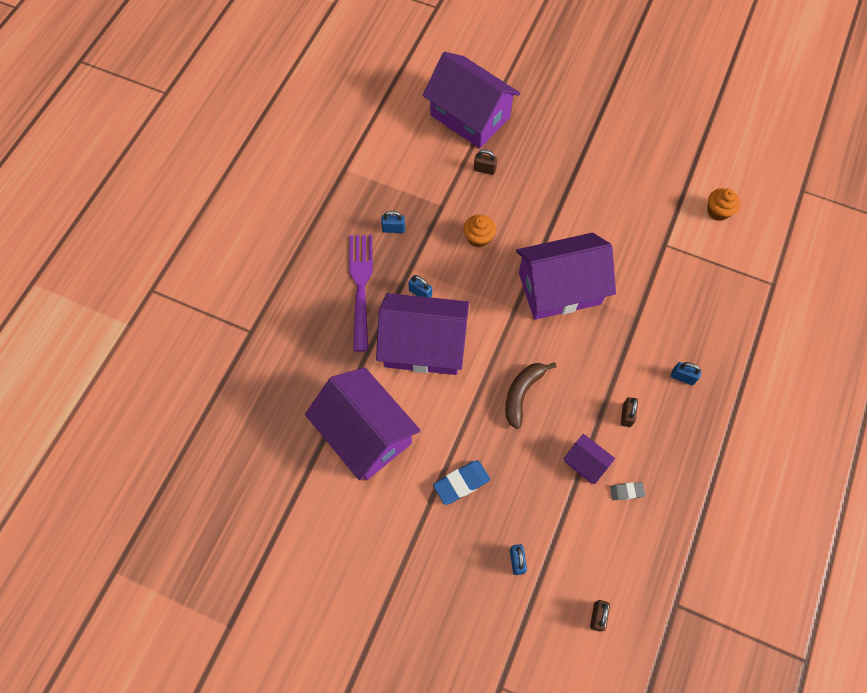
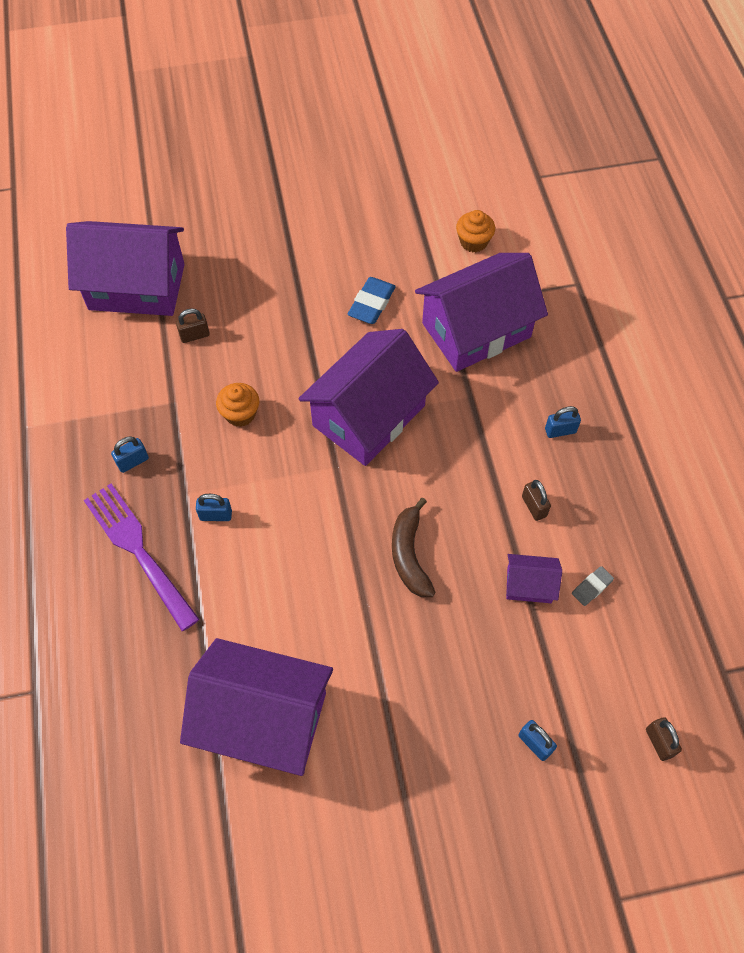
camera: 35 degrees left, 5 degrees down
(423, 345) = (261, 572): purple house -> purple house (476, 330)
(461, 483) = (414, 699): blue eraser -> blue eraser (372, 304)

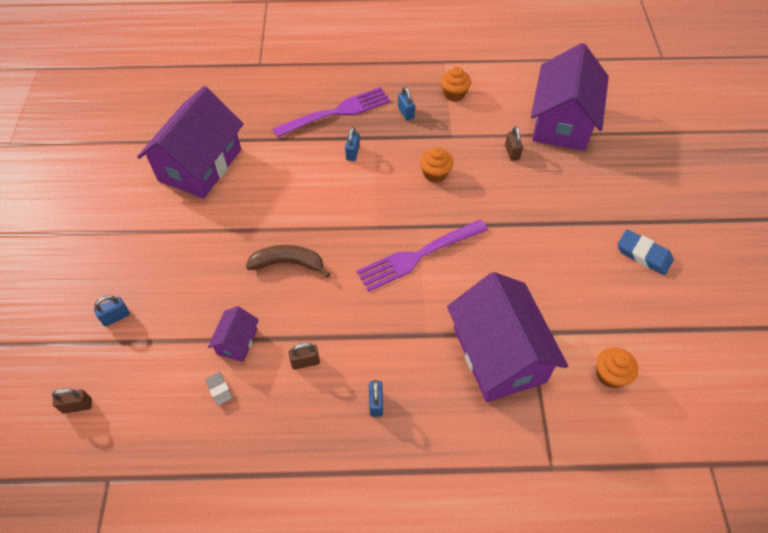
camera: 100 degrees right, 5 degrees down
(91, 408) = (454, 94): none -> orange cupcake
(368, 415) = (419, 255): purple house -> purple fork
(372, 304) = (536, 274): blue eraser -> blue eraser (643, 255)

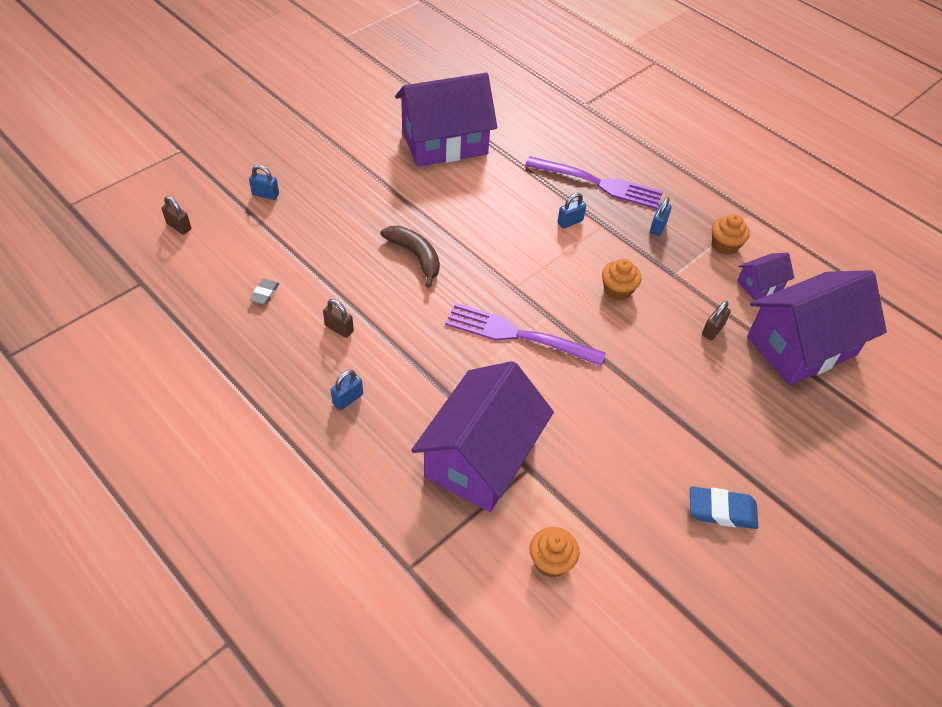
camera: 45 degrees right, 5 degrees down
(237, 341) = (314, 275): purple house -> purple house (760, 285)
(643, 255) = (721, 511): blue eraser -> blue eraser turned 75 degrees counterclockwise

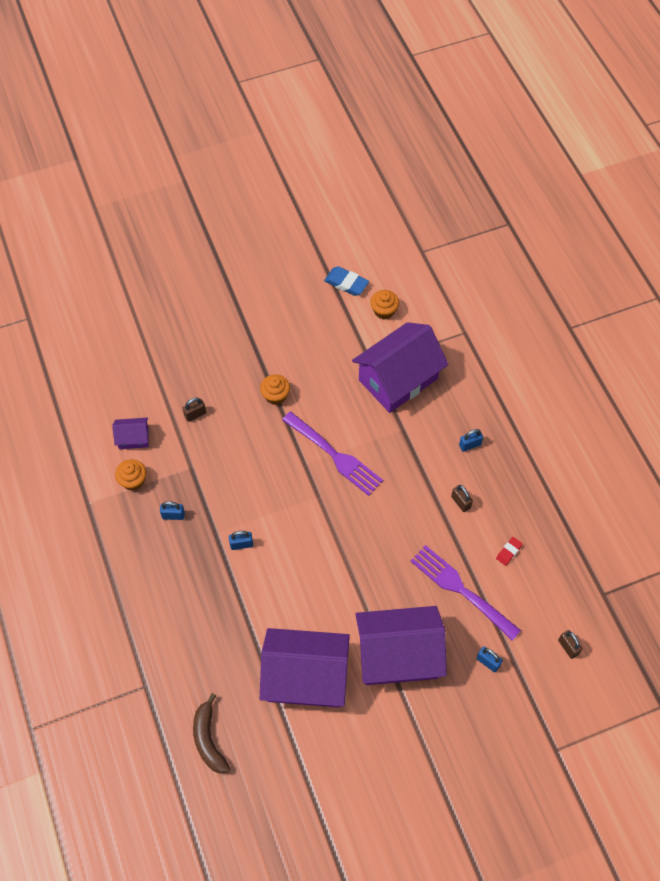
camera: 155 degrees left, 10 degrees up
(265, 293) = (508, 552): grey eraser -> red eraser
(415, 256) = (382, 550): brown banana -> brown banana (209, 739)
(597, 183) = (194, 578): purple fork -> purple fork (462, 590)
(617, 290) = (242, 468): orange cupcake -> orange cupcake (275, 395)
(658, 227) = (173, 515): blue padlock -> blue padlock turned 45 degrees clockwise
(721, 511) = (272, 305): blue eraser -> blue eraser (346, 283)
(801, 346) = (143, 383): purple house -> purple house (398, 655)

